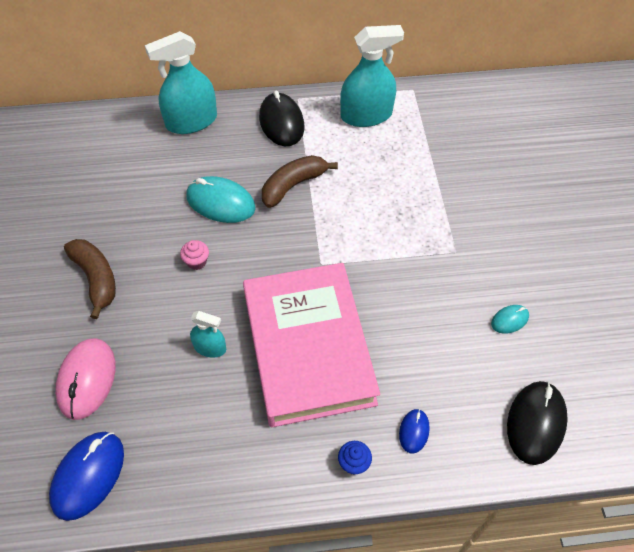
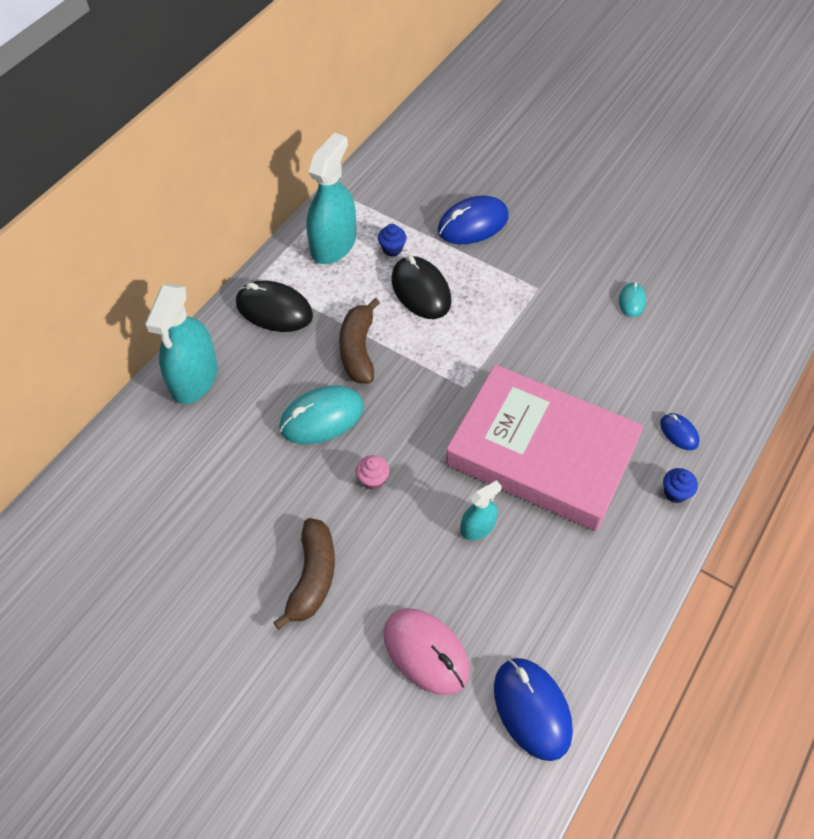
camera: 50 degrees left, 0 degrees up
(96, 278) = (312, 577): brown banana -> brown banana turned 90 degrees clockwise
(397, 147) = (392, 249): none -> blue cupcake
(470, 176) = (473, 224): none -> blue mouse
(535, 423) = (731, 351): black mouse -> black mouse (421, 291)

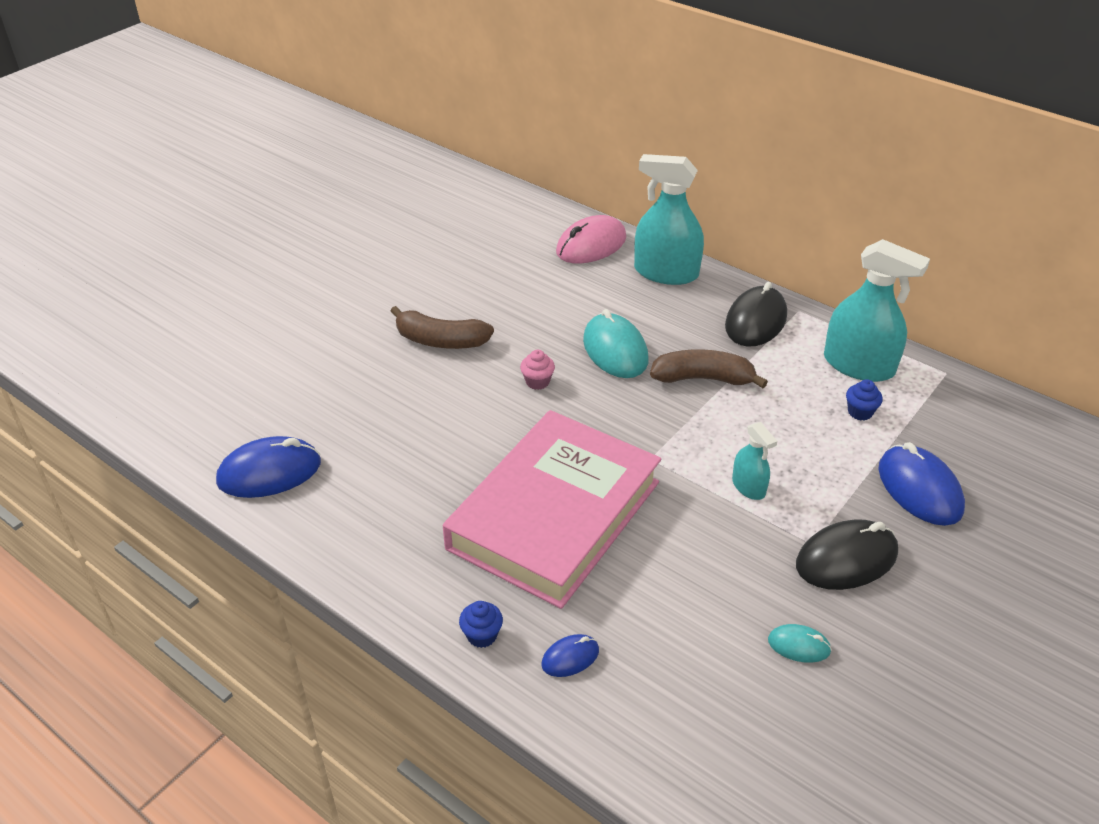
camera: 95 degrees right, 15 degrees down
(421, 291) = (795, 432): black mouse -> black mouse (846, 559)
(426, 652) = (348, 406): pink mouse -> pink mouse (591, 245)
(478, 527) = (469, 453): turquoise spray bottle -> turquoise spray bottle (748, 486)

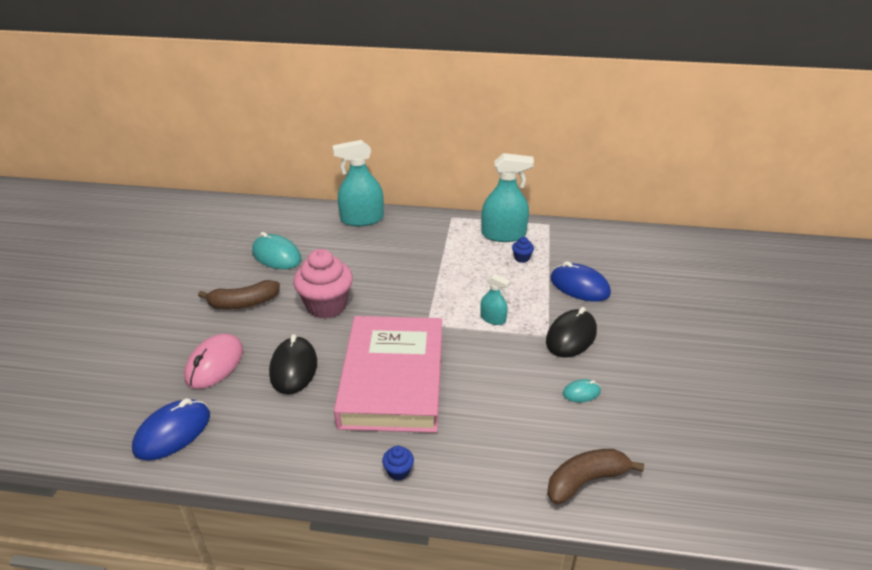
camera: 30 degrees left, 5 degrees down
(537, 382) = (326, 306): pink cupcake -> pink cupcake, size x2.41
(570, 658) = (462, 459): blue mouse -> none
(591, 245) = (305, 217): pink mouse -> pink mouse (214, 364)
(615, 350) = (362, 271): turquoise mouse -> turquoise mouse (276, 255)
(703, 378) = (425, 270): brown banana -> brown banana (585, 481)
(755, 321) = (432, 229): black mouse -> black mouse (293, 368)

